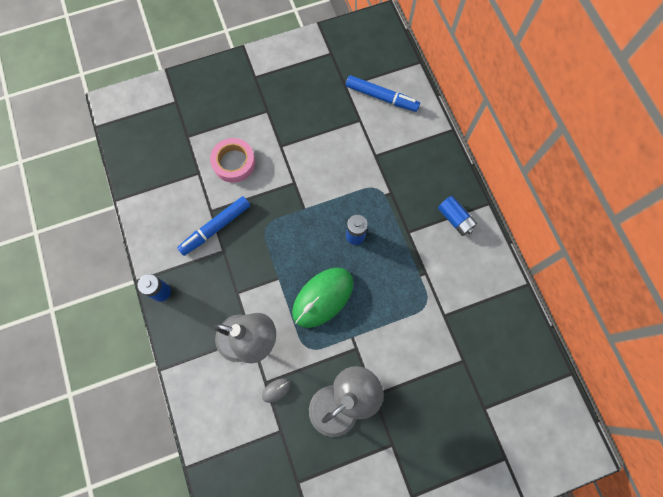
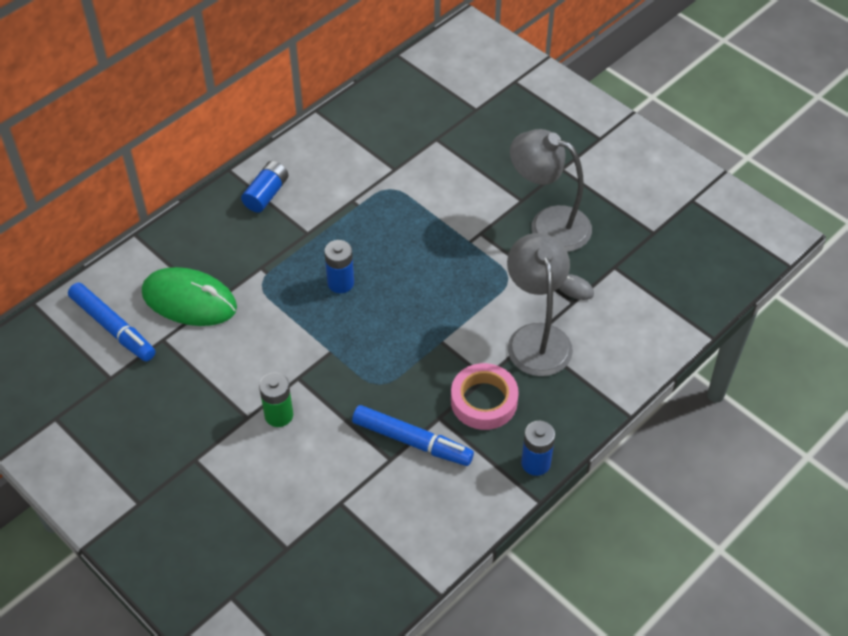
camera: 115 degrees left, 20 degrees down
(234, 162) = (302, 464): pink tape -> pink tape (484, 401)
(273, 163) = (279, 415): none -> green battery
(323, 297) = (439, 286): green mouse -> green mouse (189, 300)
(381, 97) = (113, 327): blue marker -> blue marker turned 135 degrees clockwise

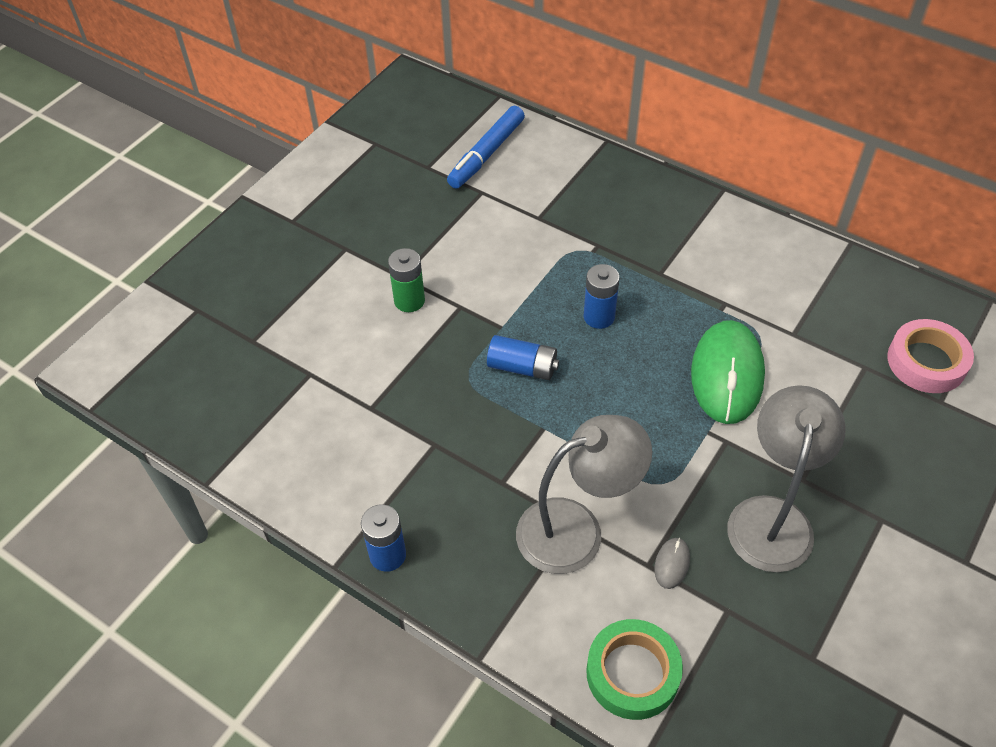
camera: 80 degrees right, 0 degrees up
(189, 300) = (536, 200): green mouse -> green mouse (727, 375)
(266, 194) = (702, 227): blue battery -> blue battery (522, 367)
(412, 441) = (397, 423): blue marker -> none
(484, 401) = (466, 485): pink tape -> pink tape (926, 362)
(652, 328) = (632, 673): none -> green tape

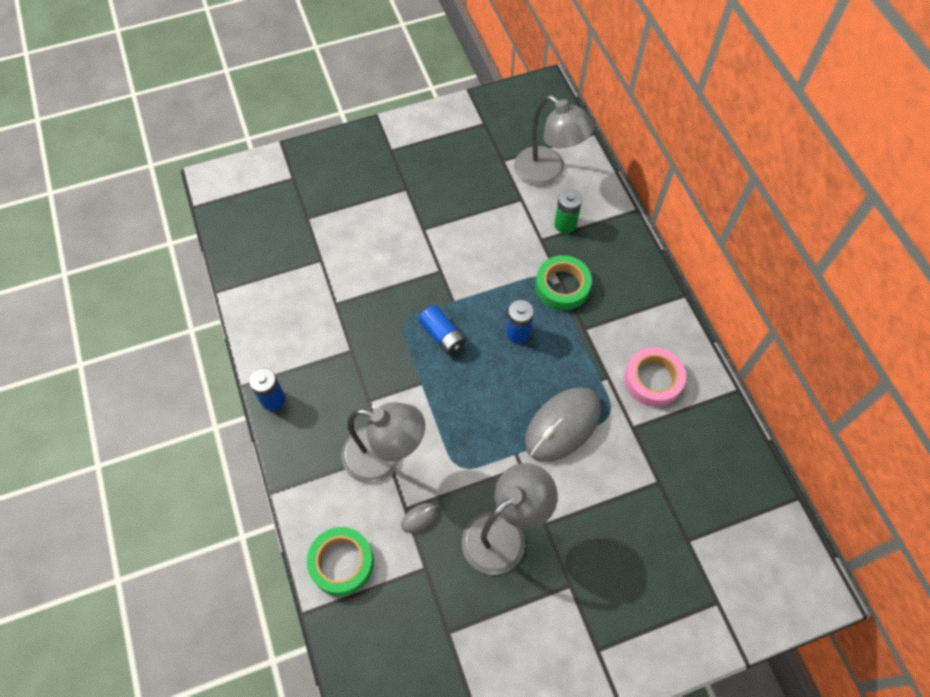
camera: 35 degrees right, 10 degrees up
(409, 301) = (414, 248): green battery -> green battery (565, 224)
(486, 154) = (548, 173): blue marker -> grey lamp
(601, 248) = (562, 286): none -> green tape
(727, 375) = (563, 425): green mouse -> grey mouse
(926, 362) = (705, 507): pink tape -> pink tape (653, 379)

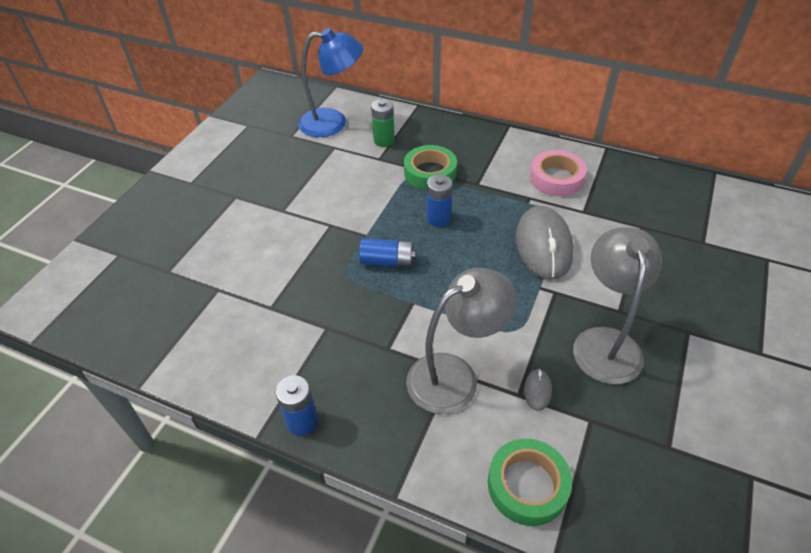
camera: 45 degrees left, 15 degrees down
(548, 173) = (333, 123): grey lamp -> blue lamp

